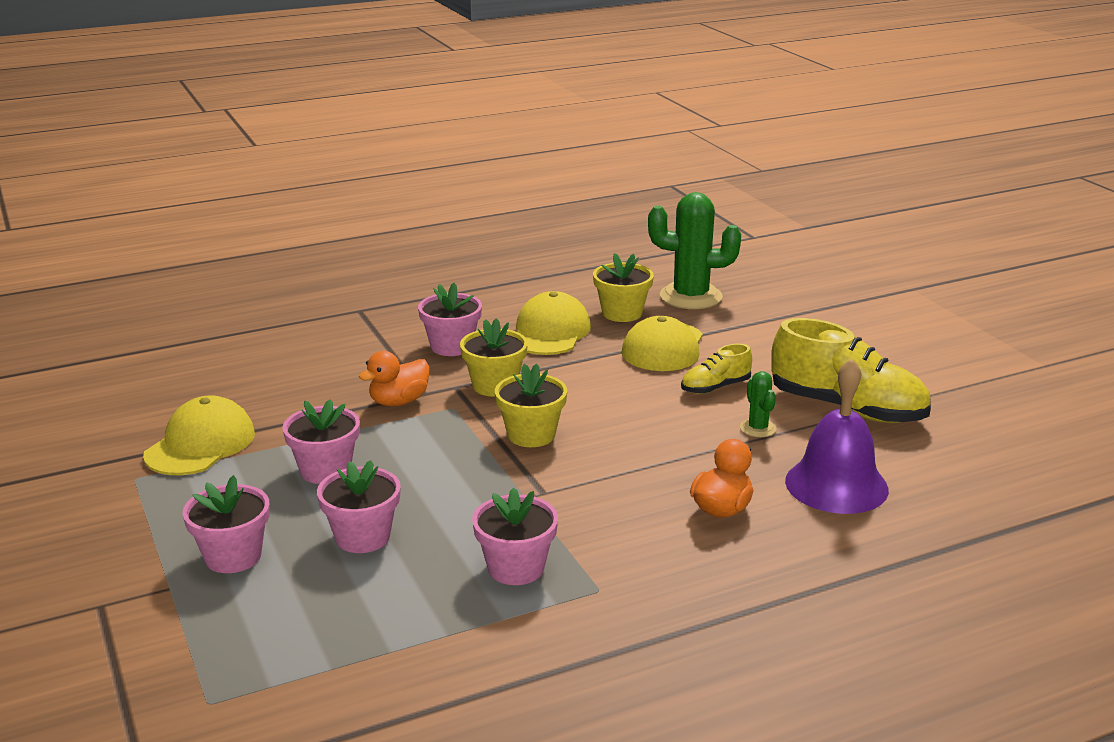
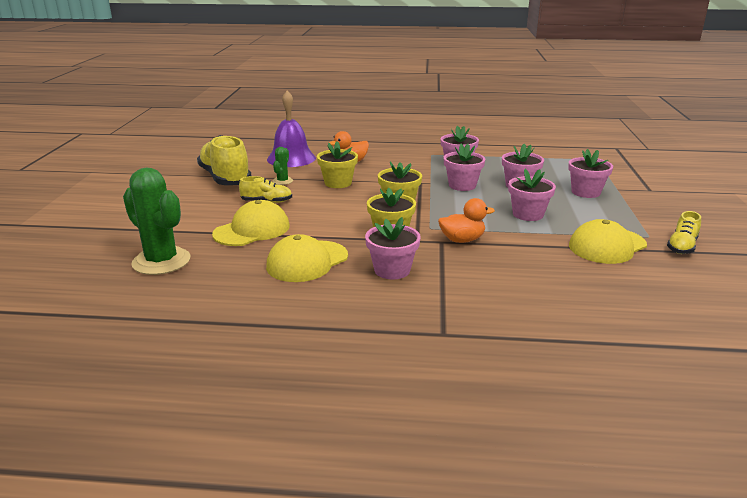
camera: 150 degrees left, 0 degrees up
(90, 471) = (682, 246): none -> yellow shoe
(465, 506) = (462, 185): none -> pink flower pot
(622, 313) = (233, 262): yellow flower pot -> yellow flower pot (338, 183)

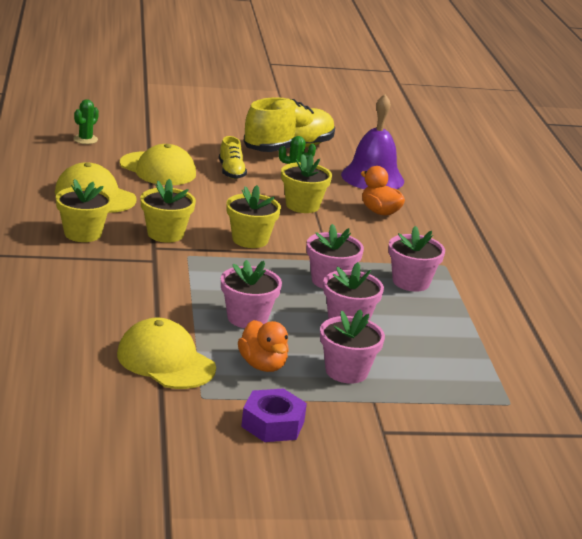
camera: 75 degrees right, 0 degrees up
(161, 261) = (85, 139): green cactus -> green cactus, size x0.48
(392, 270) = (83, 233): pink flower pot -> yellow flower pot
(462, 240) = (160, 272): orange duck -> orange duck (262, 365)
(666, 217) = (273, 424): none -> purple nut
(682, 246) = (175, 416): yellow shoe -> none

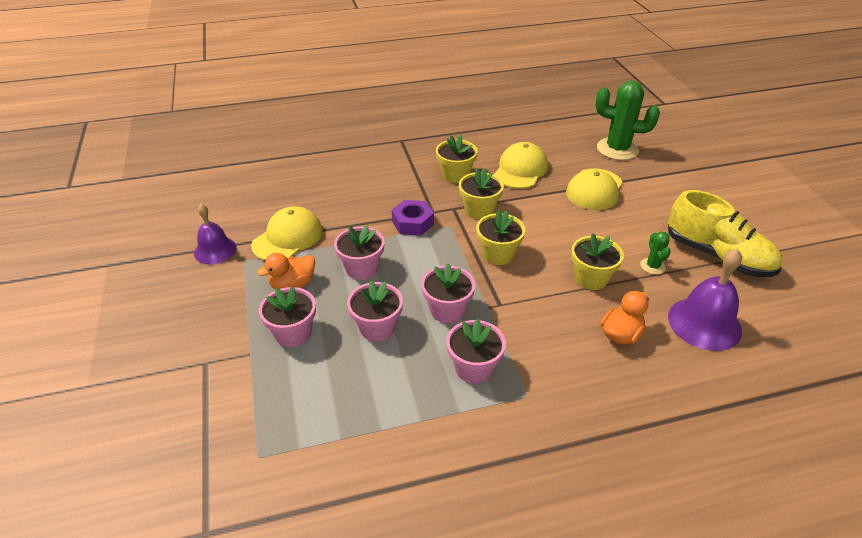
camera: 85 degrees right, 15 degrees up
(85, 139) = (617, 149): green cactus -> green cactus, size x2.09
(170, 419) = (215, 250): none -> purple bell
(231, 172) = (626, 227): yellow shoe -> none
(273, 424) = (212, 299): purple nut -> purple nut (412, 223)

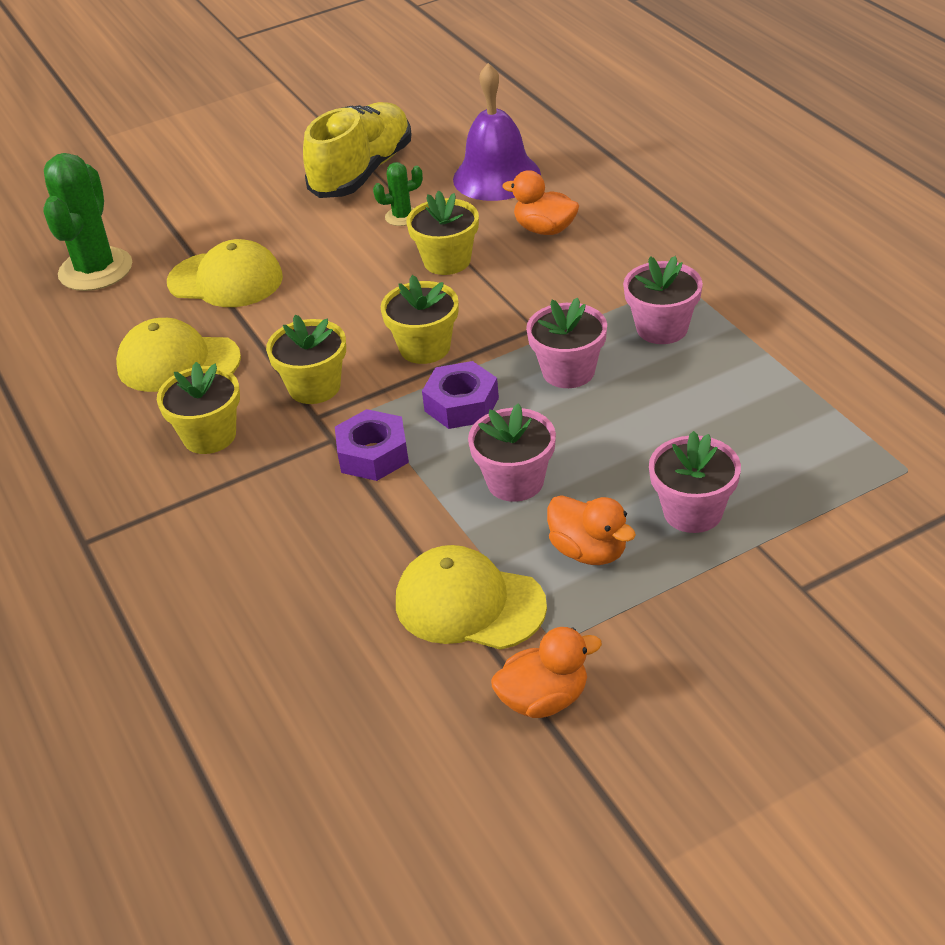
camera: 100 degrees left, 0 degrees up
(215, 250) = (544, 699): purple bell -> orange duck
(377, 328) = (636, 429): pink flower pot -> none
(437, 260) = (461, 404): none -> purple nut

